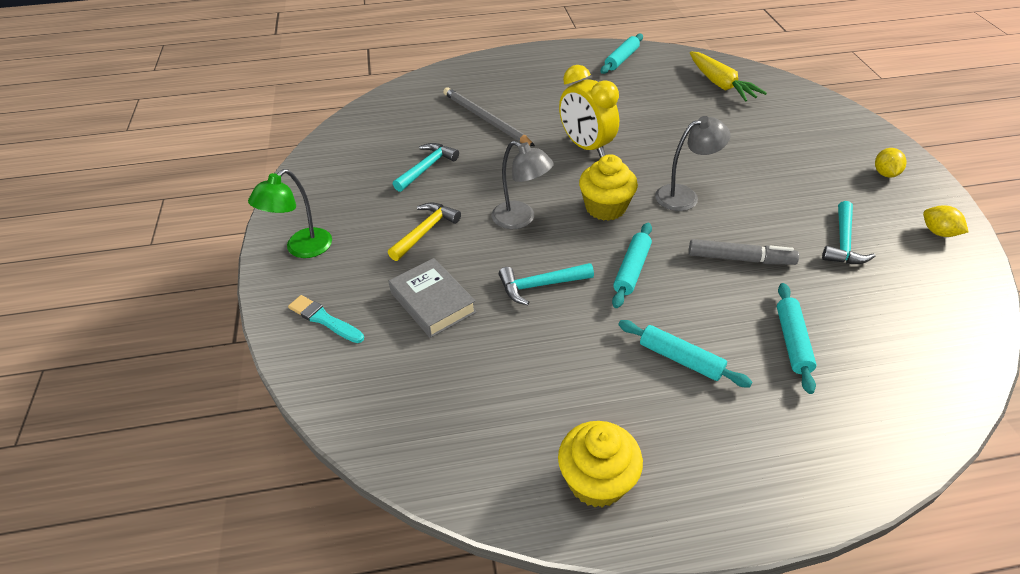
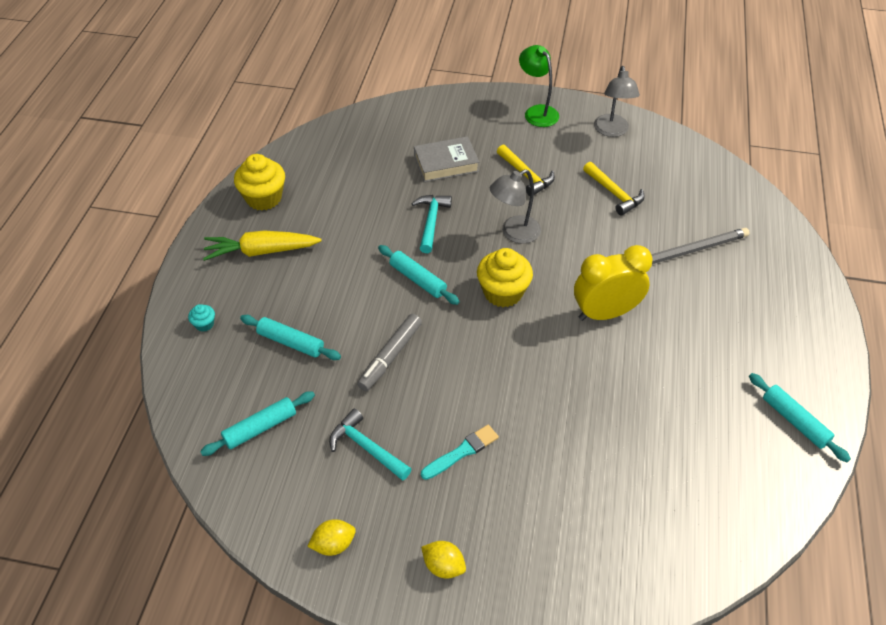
camera: 110 degrees right, 5 degrees up
(324, 319) = (458, 114): turquoise brush -> turquoise brush (461, 452)
(427, 168) = (614, 194): turquoise hammer -> yellow hammer
(680, 359) = (318, 271): turquoise rolling pin -> turquoise rolling pin (260, 428)
(684, 196) = (492, 357): grey lamp -> grey lamp (612, 131)
(721, 84) = (697, 503): yellow carrot -> yellow carrot (261, 251)
(843, 439) = (204, 324): none -> turquoise cupcake

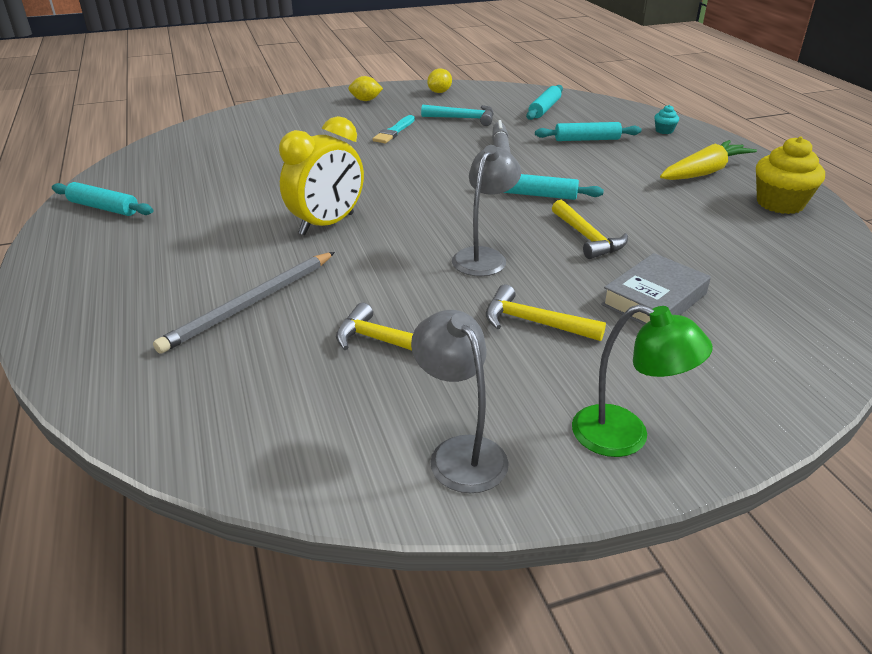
camera: 150 degrees right, 15 degrees down
(431, 221) = (587, 238): turquoise hammer -> yellow hammer
(503, 292) = (446, 209): yellow cupcake -> none

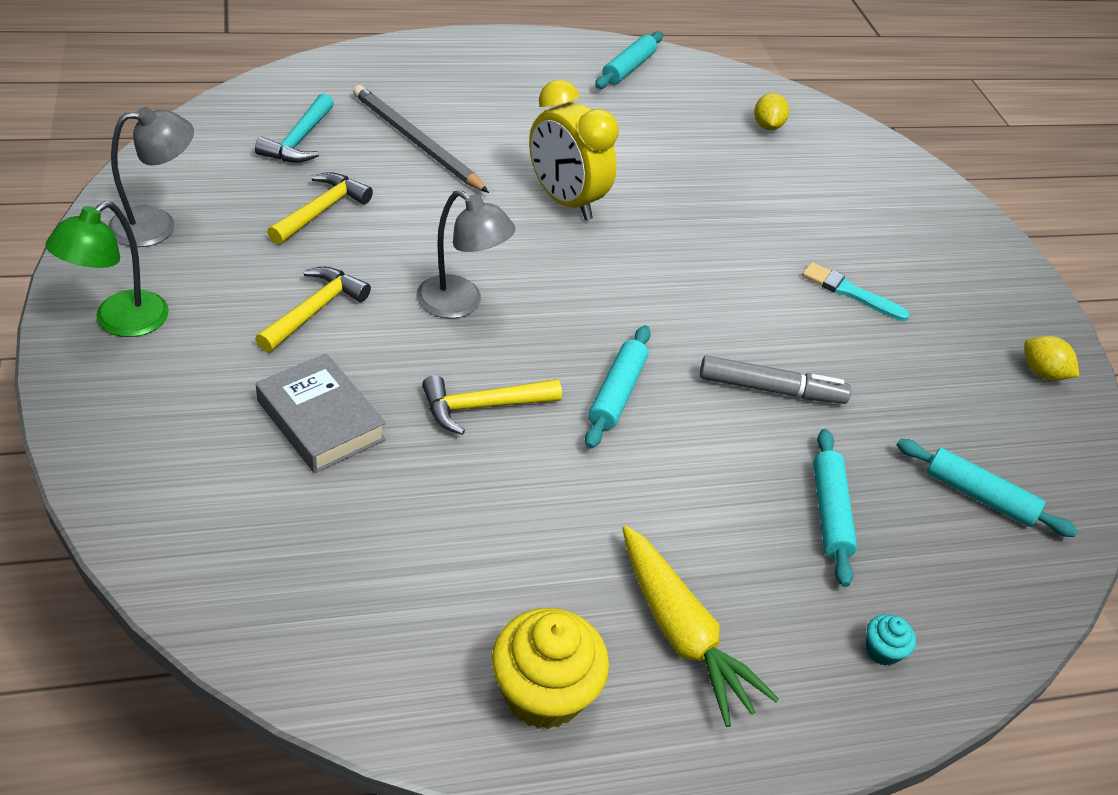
camera: 90 degrees right, 10 degrees up
(365, 100) = (982, 281): yellow lemon -> yellow lemon (767, 126)
(463, 118) = (914, 377): turquoise hammer -> turquoise hammer (299, 140)

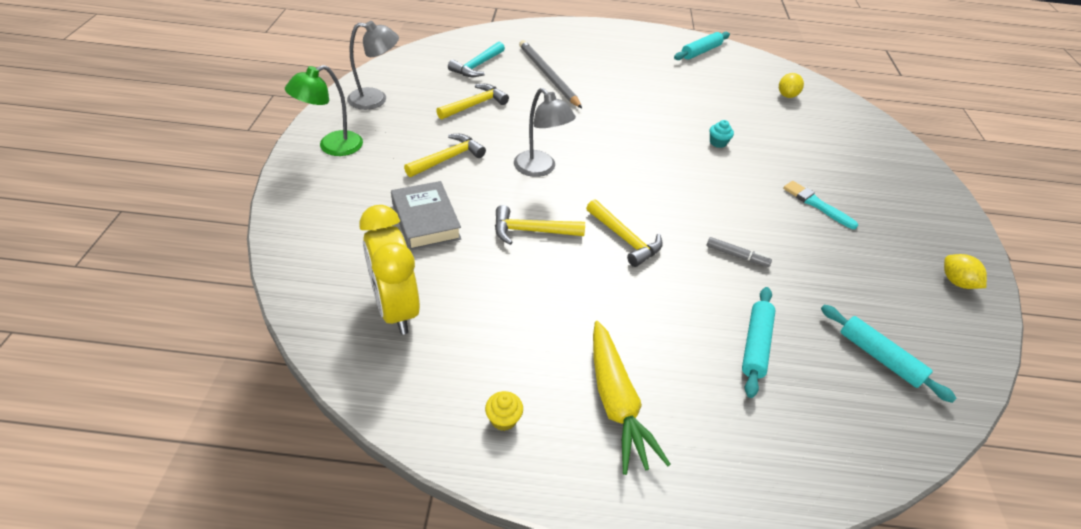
camera: 20 degrees right, 0 degrees up
(543, 692) = (503, 419): yellow cupcake -> yellow cupcake, size x0.46
(565, 201) = (631, 120): yellow clock -> yellow clock (396, 308)
(617, 393) = (625, 239): turquoise rolling pin -> yellow hammer
(771, 389) = (737, 256): grey marker -> grey marker, size x0.60
(882, 650) = (767, 450): turquoise cupcake -> turquoise cupcake (718, 143)

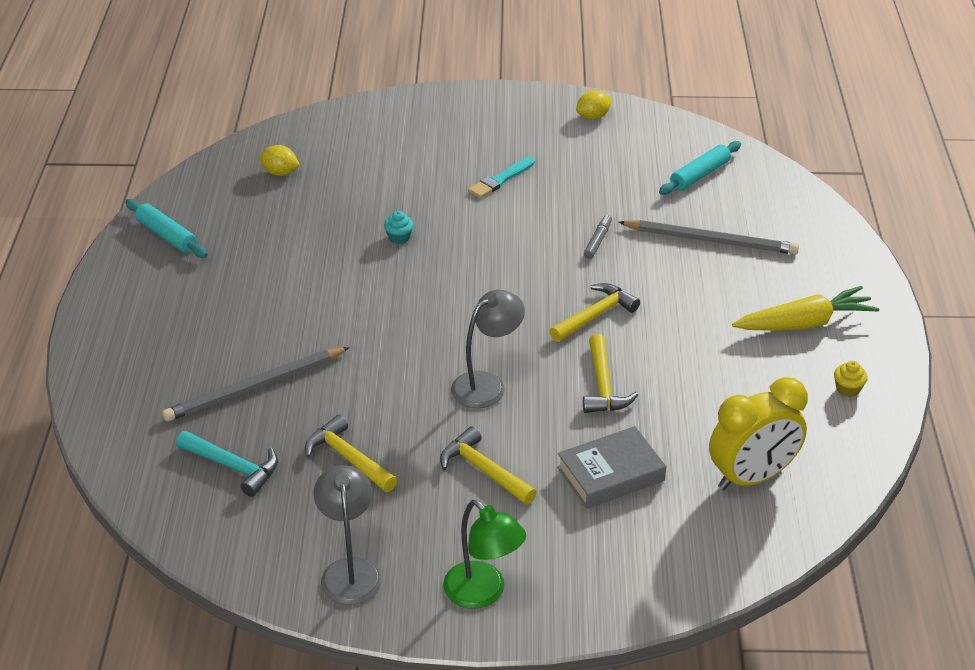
camera: 90 degrees left, 5 degrees down
(755, 345) = (711, 240): turquoise rolling pin -> grey pencil

